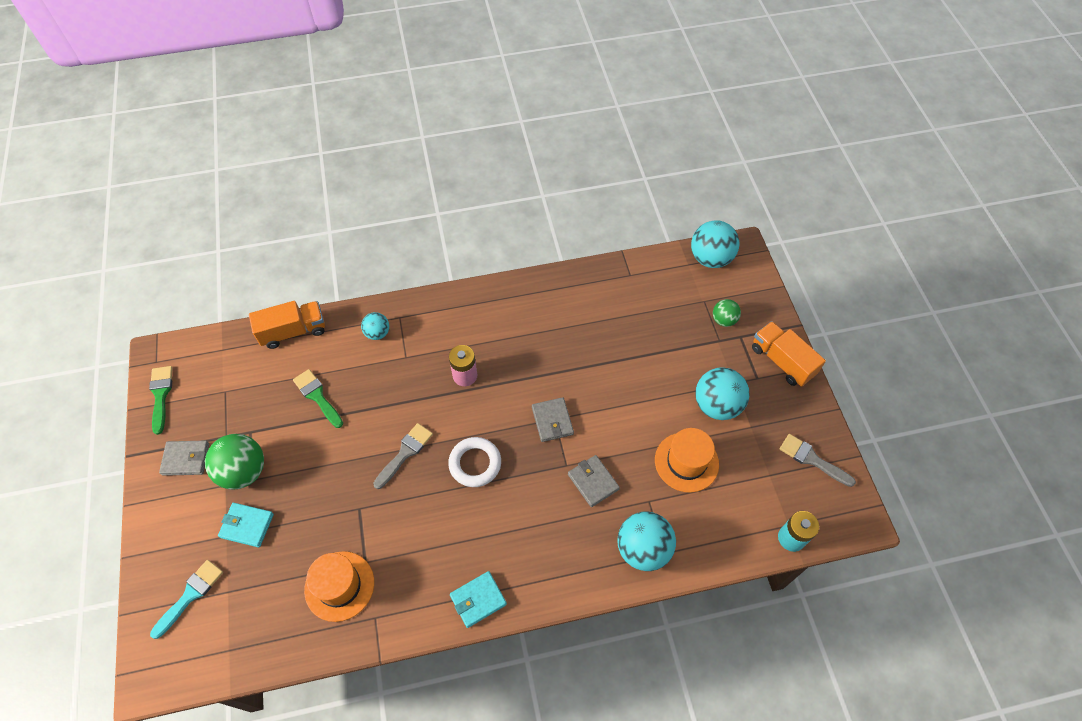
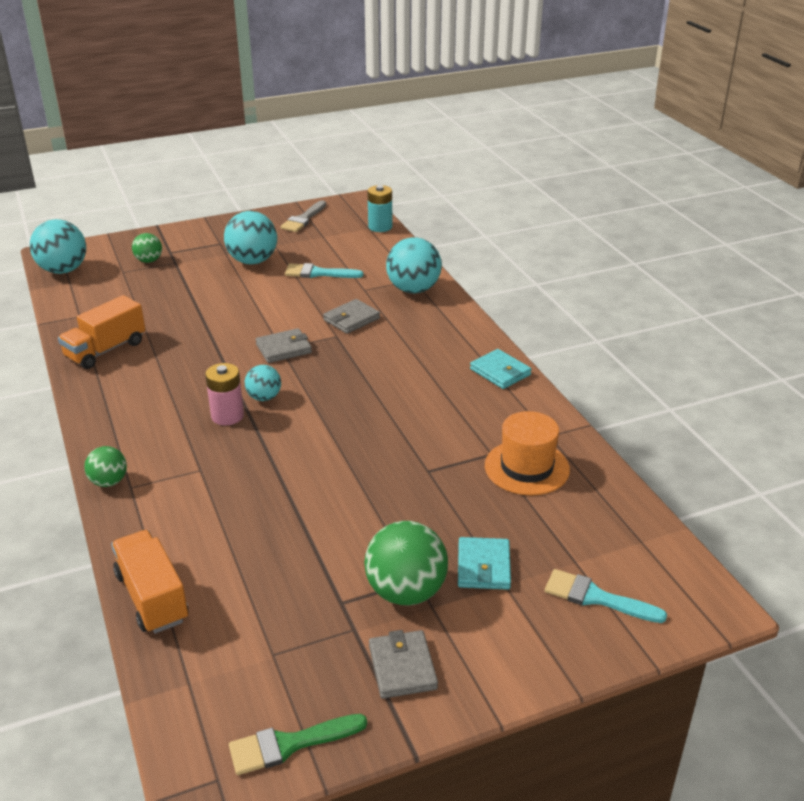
camera: 100 degrees left, 25 degrees down
(317, 396) = (271, 542): green brush -> none
(377, 333) = (158, 503): turquoise ball -> turquoise ball (264, 397)
(405, 453) = (345, 446): grey brush -> none
(408, 305) = (109, 482): none -> green ball
(475, 464) = (347, 393): white ring -> none
(686, 462) = (318, 273): orange hat -> turquoise brush
(782, 361) = (200, 232): orange truck -> orange truck (106, 350)

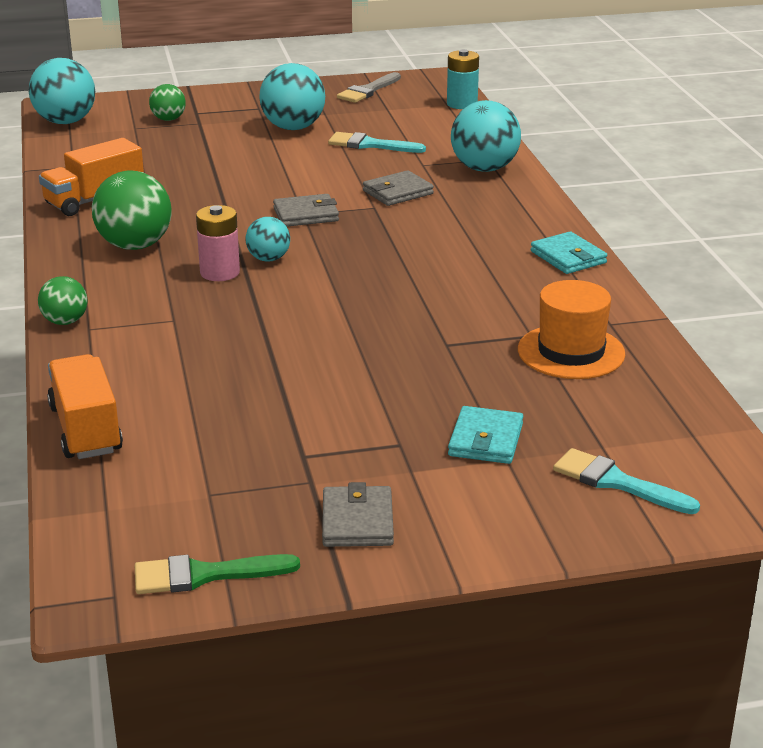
camera: 10 degrees right, 5 degrees down
(406, 592) = (383, 454): green ball -> green ball (135, 246)

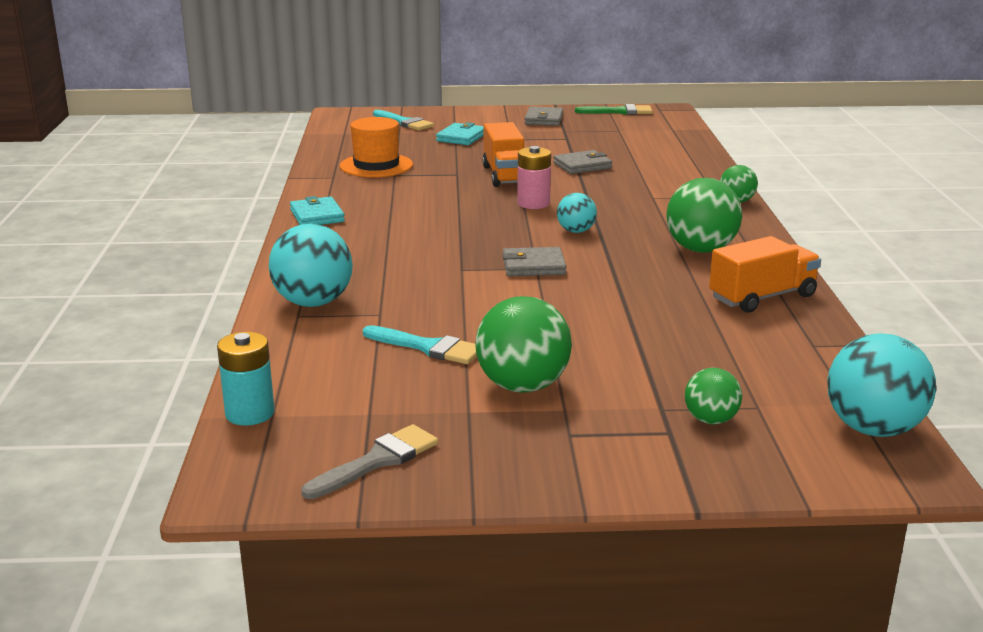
camera: 170 degrees left, 5 degrees down
(86, 429) = (695, 153): orange truck -> orange truck (505, 175)
(220, 273) = (619, 224): pink battery -> pink battery (533, 203)
(293, 128) = (523, 386): turquoise ball -> green ball
(397, 192) = (429, 282): grey wallet -> grey wallet (582, 166)

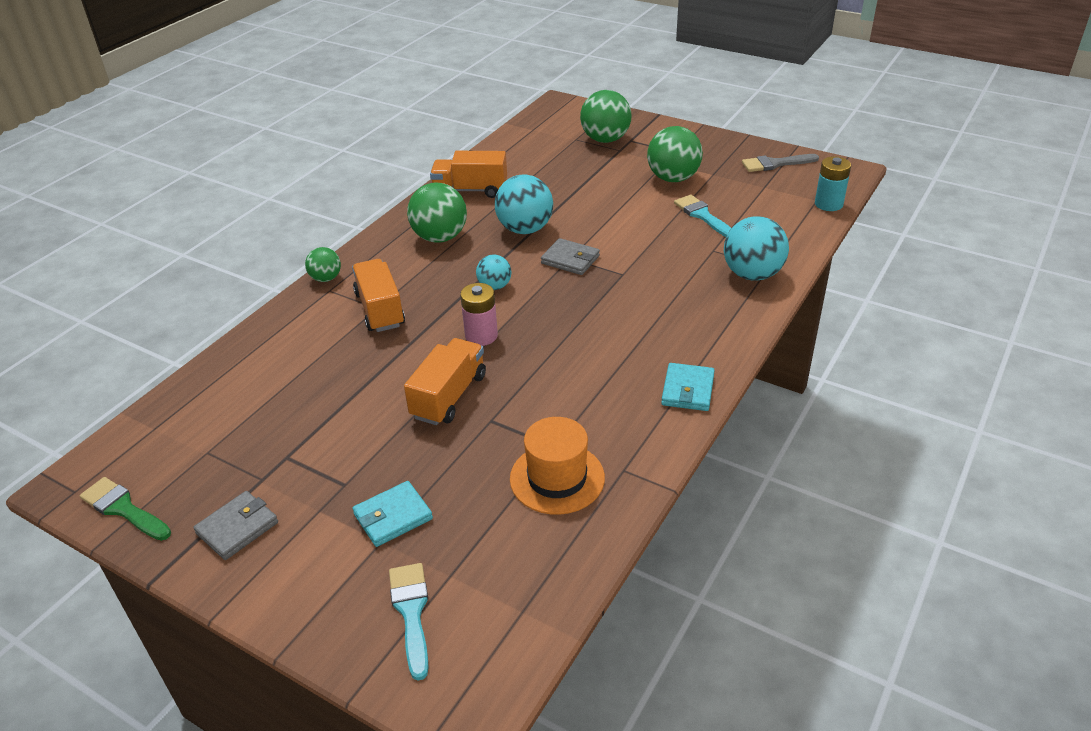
camera: 145 degrees left, 15 degrees up
(582, 166) = (357, 385): grey wallet -> none
(647, 197) = (380, 309): none -> orange truck
(710, 420) = (605, 139): green ball -> green ball, size x1.78
(873, 429) = (544, 118): turquoise ball -> turquoise ball (525, 229)

